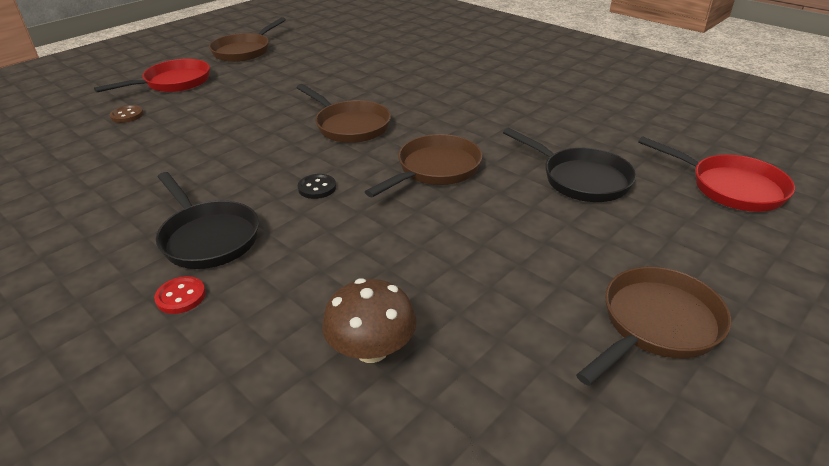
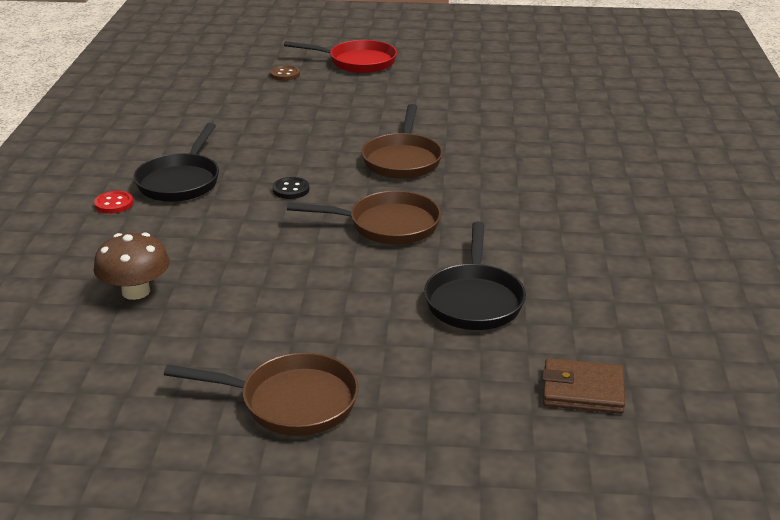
camera: 50 degrees right, 5 degrees down
(244, 51) = (458, 57): brown pan -> none
(730, 187) = (582, 390): red pan -> brown wallet

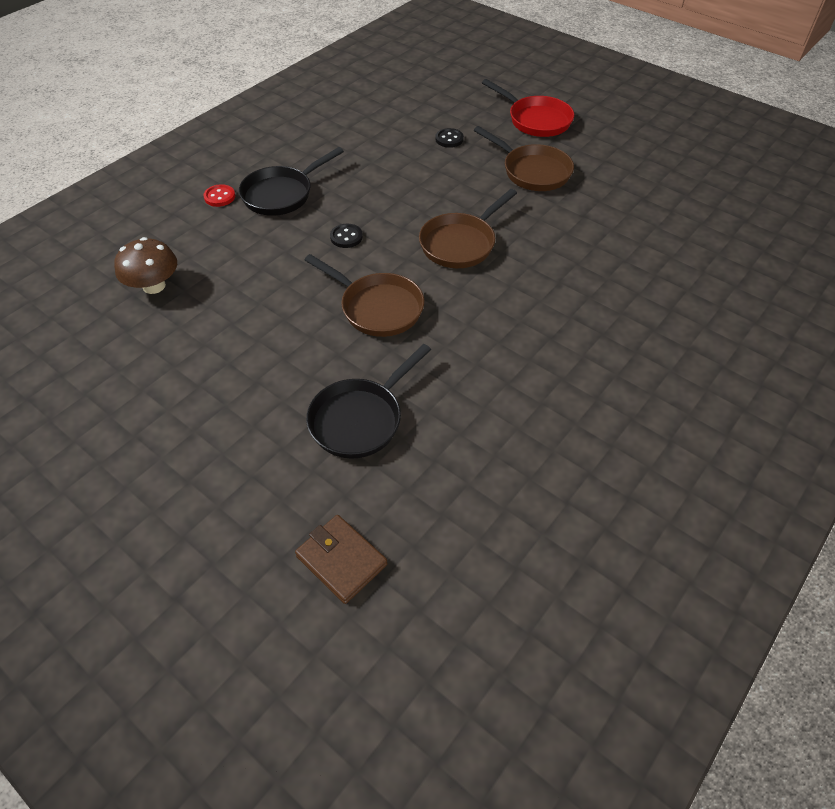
camera: 35 degrees right, 20 degrees up
(285, 74) = (464, 113): brown button -> none
(291, 402) = (142, 442): brown pan -> brown pan (532, 171)
(296, 96) = (449, 139): none -> black button

